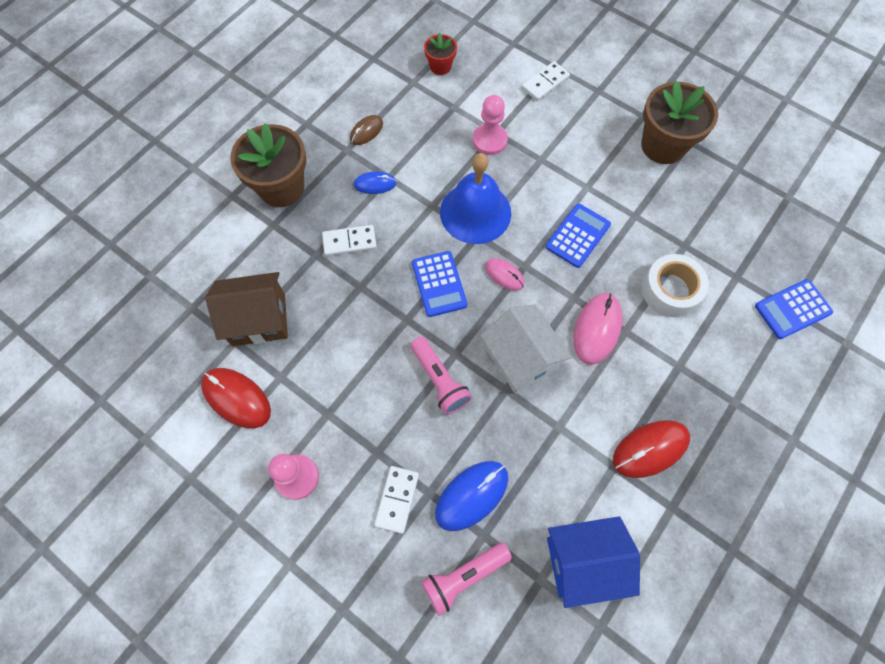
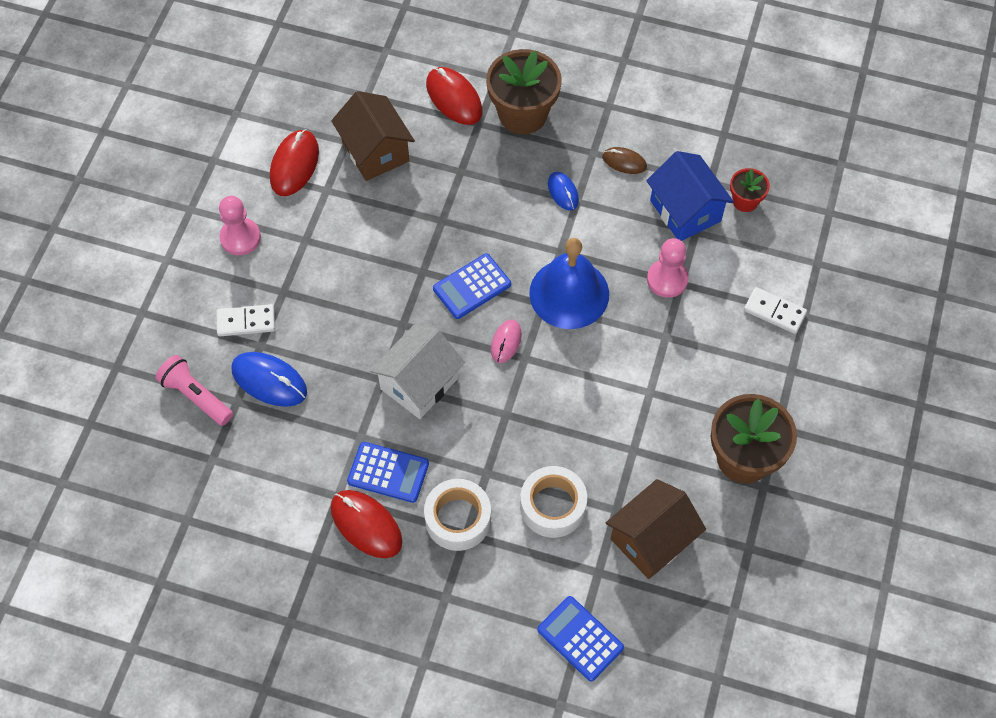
camera: 70 degrees right, 5 degrees down
(235, 235) = (454, 98): none -> red mouse
(349, 242) = (486, 194): white domino -> none
(439, 380) = (370, 319): pink flashlight -> none
(578, 236) = (582, 398): blue calculator -> blue calculator (388, 472)
(583, 561) = (239, 491): blue house -> blue house (685, 211)
(597, 329) = (478, 445): pink mouse -> none
(663, 368) = (458, 519): none -> white tape
(717, 230) = (651, 539): none -> brown house

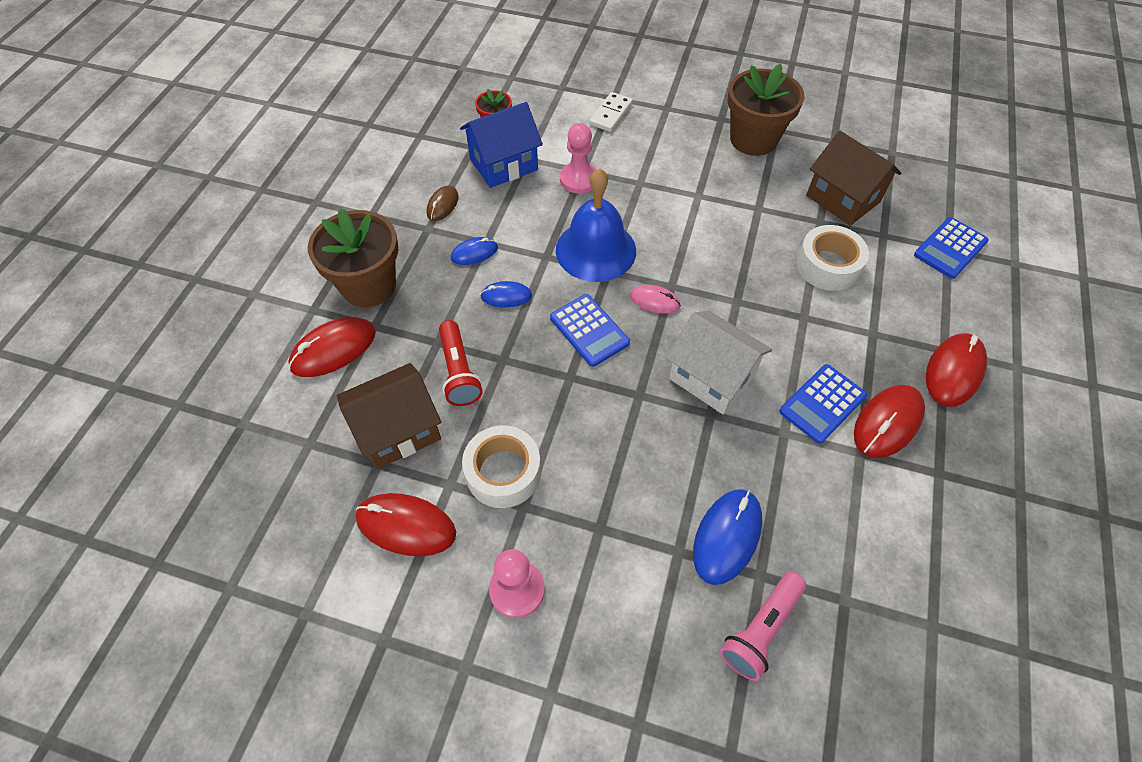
camera: 90 degrees left, 5 degrees down
(246, 322) = (646, 572): white domino -> none
(388, 472) = (822, 404): blue calculator -> blue calculator turned 150 degrees counterclockwise
(420, 599) = (953, 371): none -> red mouse
(429, 189) = (459, 372): none -> red flashlight
(458, 519) = (859, 340): white tape -> white tape (503, 472)
(511, 220) = (506, 296): none -> blue mouse

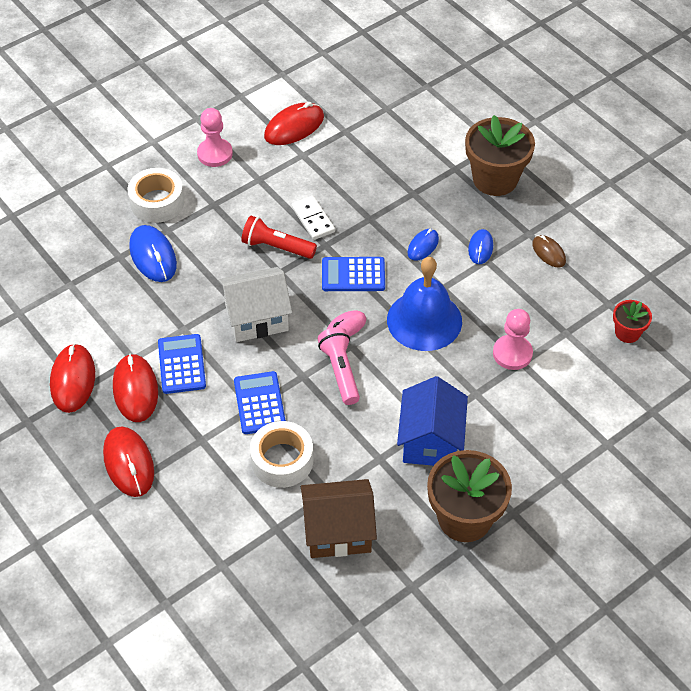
camera: 125 degrees right, 5 degrees down
(333, 349) = (450, 142): red mouse -> red mouse (73, 380)
(398, 430) = (360, 148): brown house -> none
(459, 372) = (379, 193): red flashlight -> red flashlight (276, 247)
(503, 164) = (570, 313): blue house -> blue house (431, 441)
(503, 472) = (288, 180): white tape -> white tape (157, 202)
(611, 114) = (583, 426): white domino -> white domino (313, 219)
(760, 629) = (95, 238): pink flashlight -> pink flashlight (340, 371)
(950, 248) = (221, 566): blue calculator -> blue calculator (259, 403)

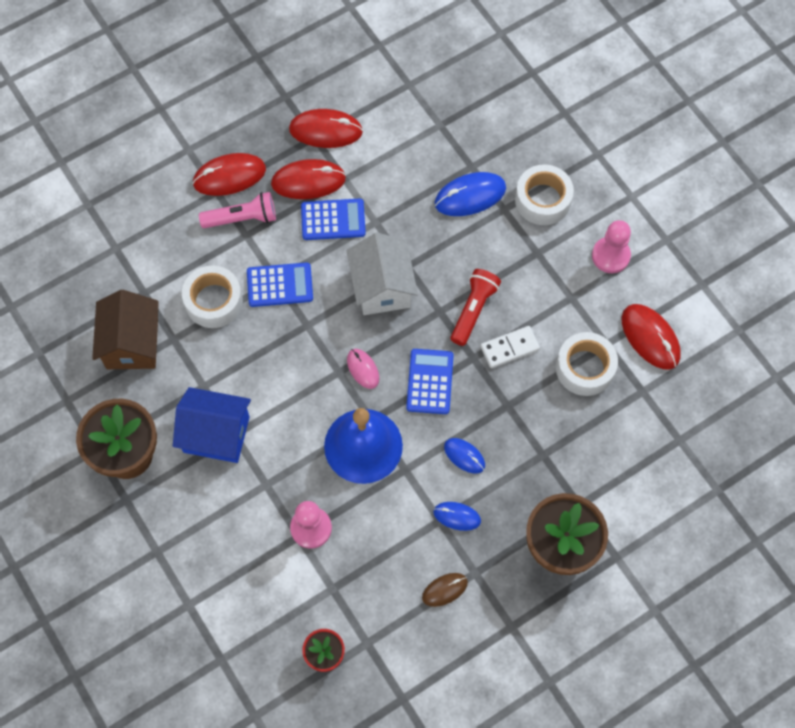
camera: 95 degrees right, 15 degrees up
(327, 168) = (585, 368): none -> white tape
(340, 371) = (308, 359): pink flashlight -> pink flashlight (242, 218)

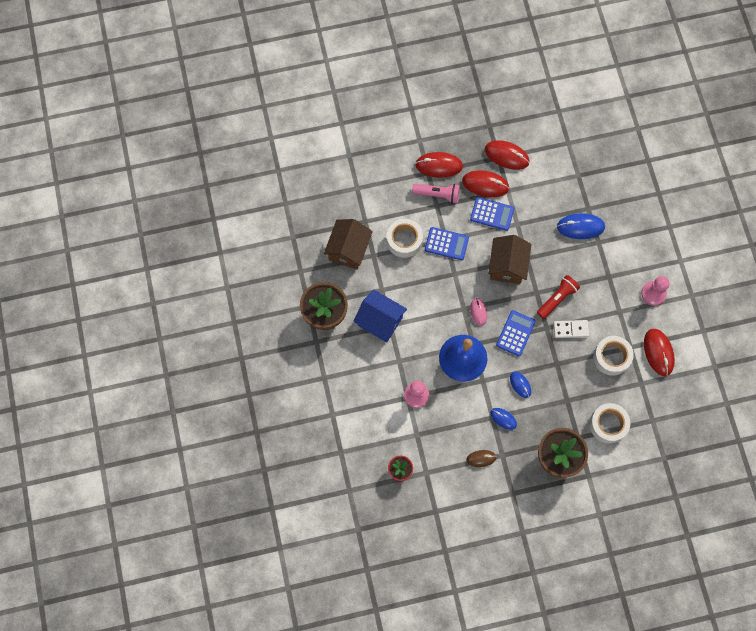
camera: 20 degrees right, 5 degrees up
(382, 287) = (507, 266): white house -> brown house
(543, 200) = (624, 244): white tape -> white tape (608, 424)

